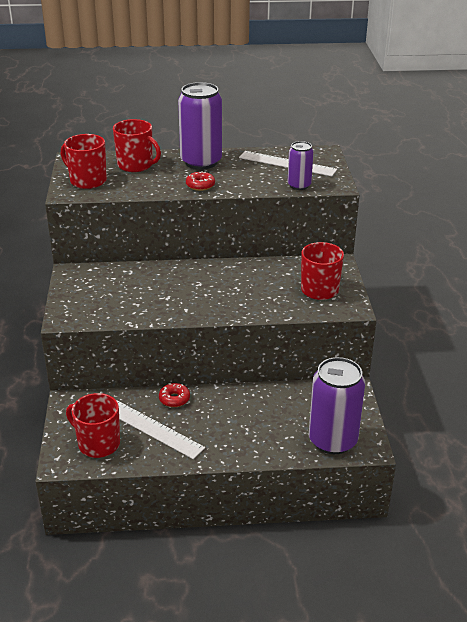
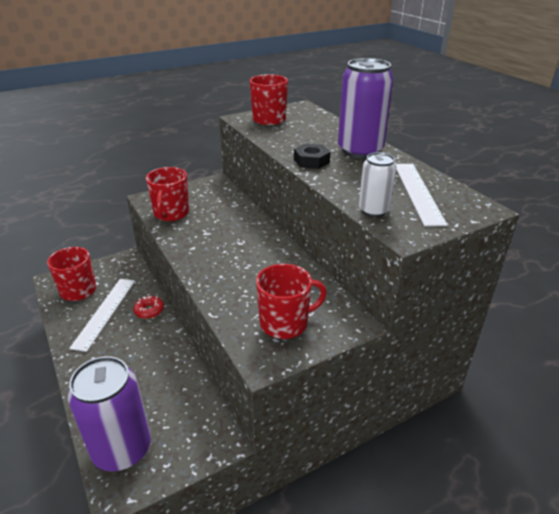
camera: 65 degrees right, 0 degrees up
(136, 165) = (318, 128): red mug -> red mug (171, 213)
(200, 185) = (311, 161): red donut -> black nut
(299, 185) = (373, 210): purple can -> white can

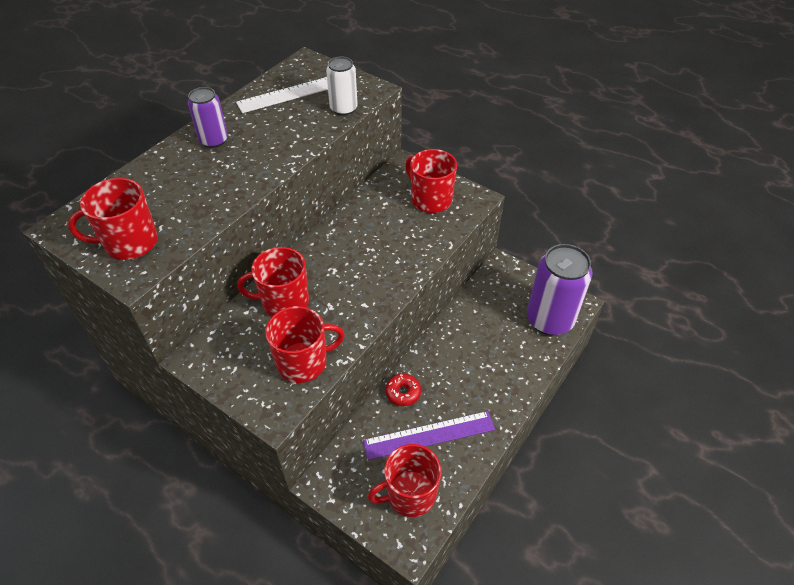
camera: 115 degrees left, 15 degrees up
(105, 312) = (429, 435): white ruler -> purple ruler
(228, 216) = (284, 302): none -> red mug
(311, 161) = (259, 167): black nut -> none
(360, 150) = (214, 140): purple can -> purple can, size x0.54

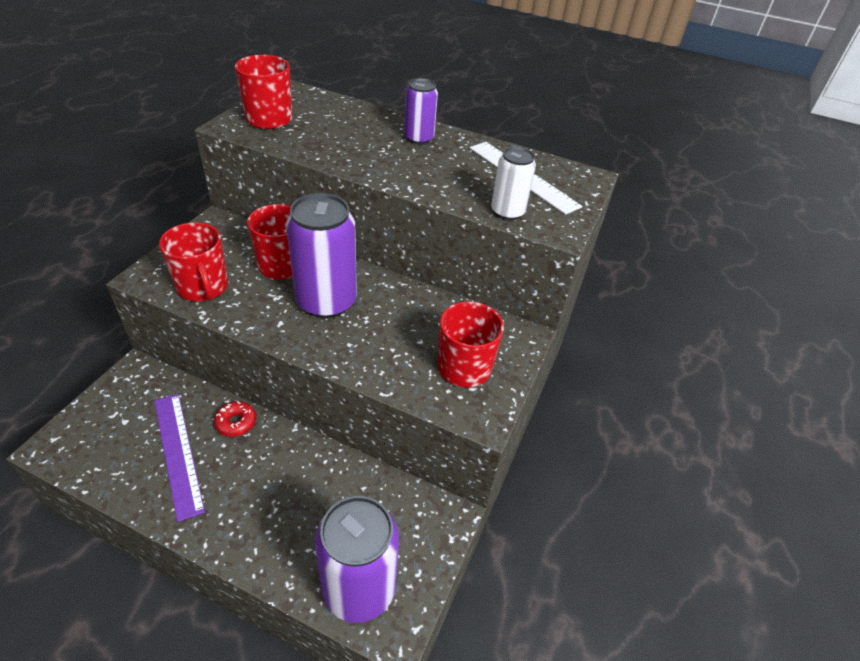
camera: 75 degrees right, 5 degrees down
(343, 272) = (326, 301): none -> purple can
(410, 494) = (107, 442): red mug -> none

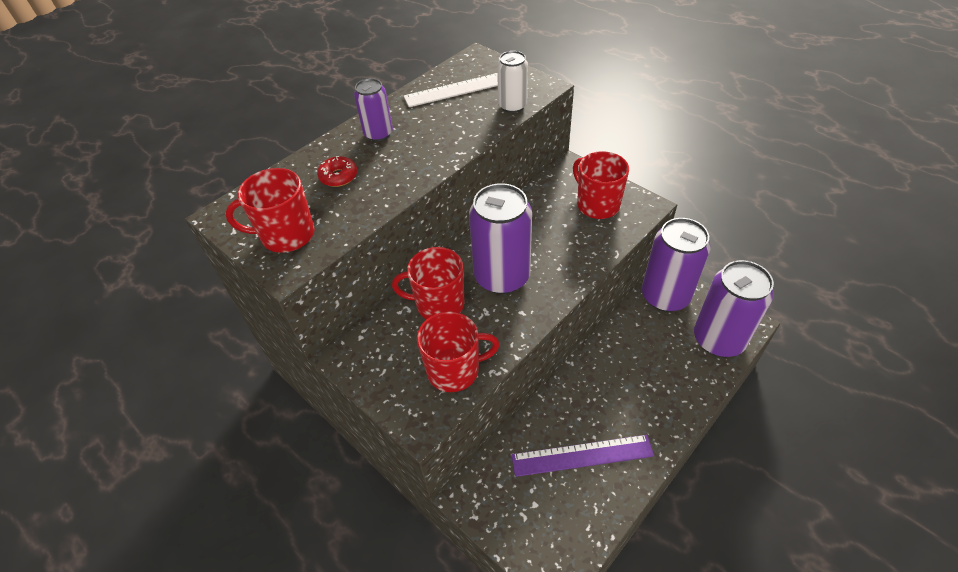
camera: 65 degrees left, 5 degrees up
(236, 422) = (556, 406): red donut -> red donut (338, 176)
(417, 516) = (665, 296): none -> purple can

